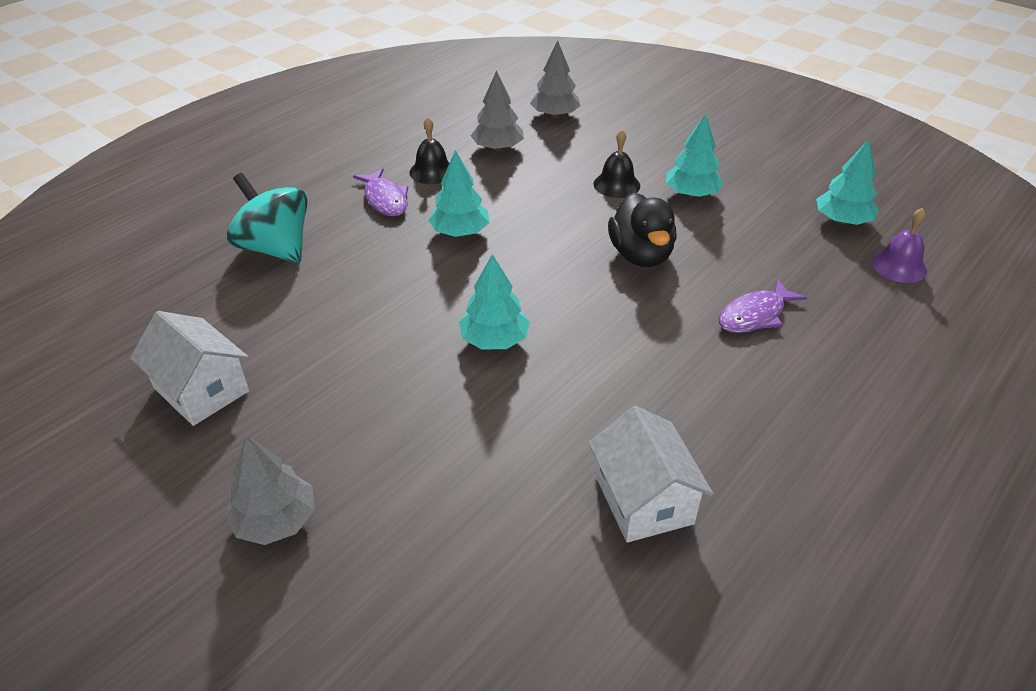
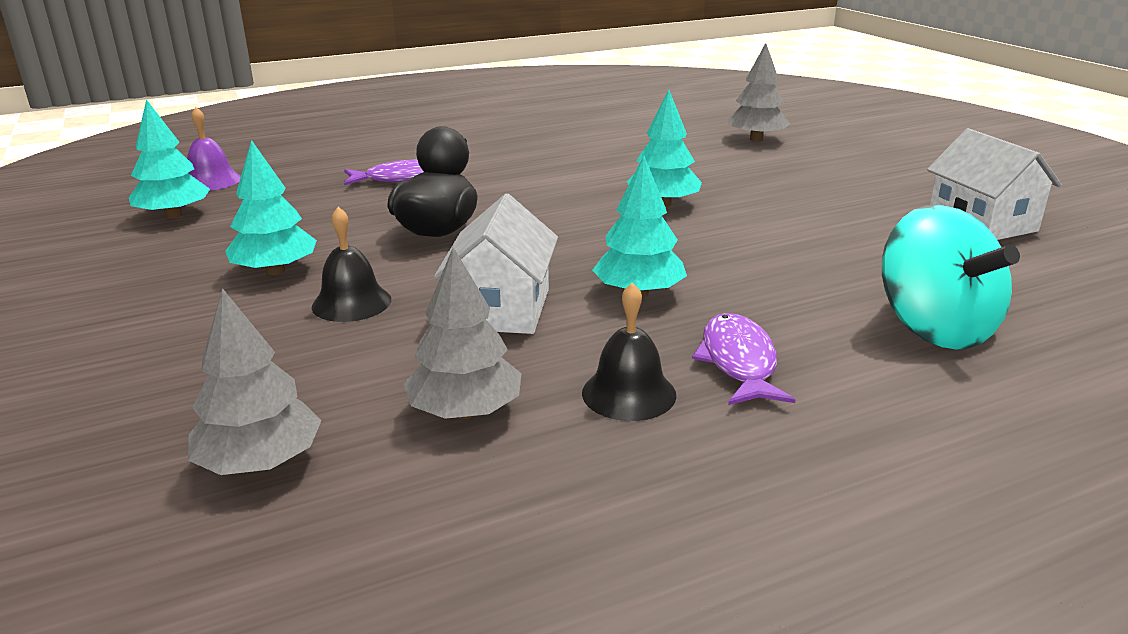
camera: 155 degrees left, 15 degrees down
(275, 521) = (884, 160): grey tree -> grey tree (756, 139)
(643, 499) = (613, 133): white house -> white house (501, 309)

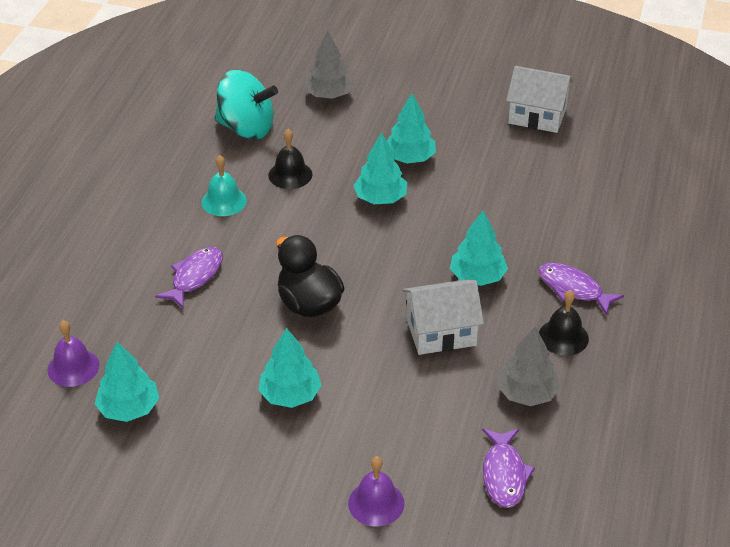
camera: 50 degrees left, 15 degrees up
(116, 386) = (376, 503): none -> purple bell
(260, 463) = (504, 474): grey tree -> purple fish
(351, 303) = (371, 382): black bell -> black bell (290, 174)
(501, 309) = (441, 332): white house -> white house turned 60 degrees counterclockwise
(525, 155) = (224, 201): none -> turquoise bell
(753, 194) = (409, 158): none -> turquoise tree
(934, 328) = (608, 214): turquoise spinning top -> turquoise spinning top (246, 128)

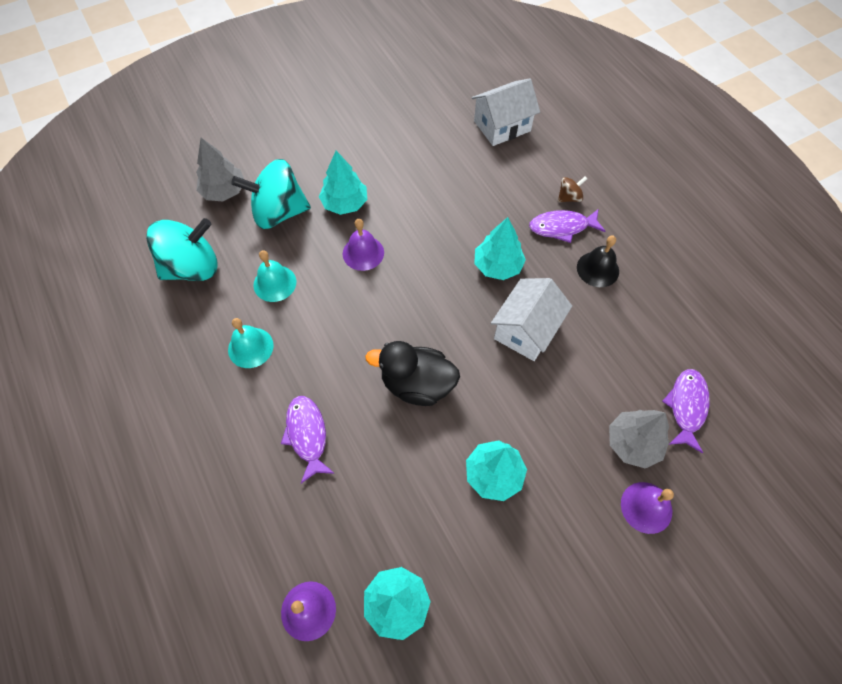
camera: 45 degrees left, 20 degrees up
(290, 174) = (275, 283): black bell -> turquoise bell
(351, 133) = (279, 212): none -> turquoise spinning top
(380, 198) = (363, 253): turquoise tree -> purple bell
(504, 474) = (686, 407): purple fish -> purple fish turned 120 degrees counterclockwise
(526, 393) = (627, 331): grey tree -> grey tree (633, 443)
(537, 116) = (389, 108): white house -> white house (502, 126)
(611, 274) = (569, 197): none -> brown spinning top

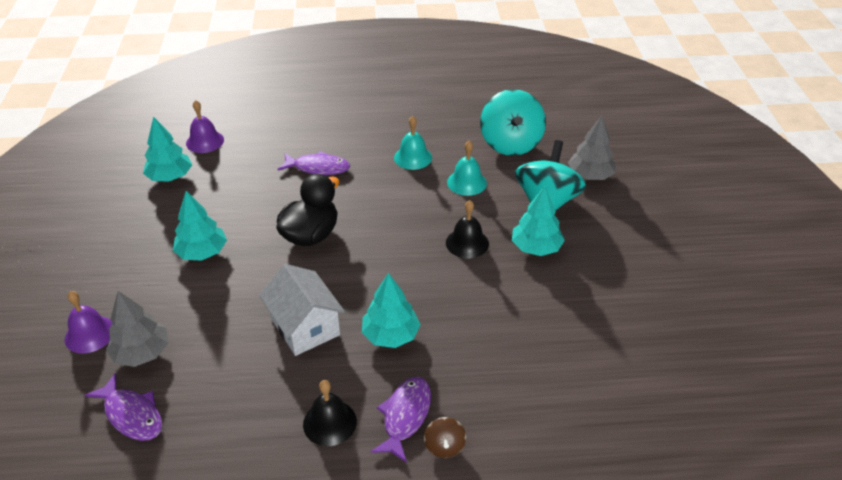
camera: 115 degrees right, 20 degrees down
(363, 253) = (467, 243): purple bell -> black bell
(502, 126) = (599, 429): white house -> none

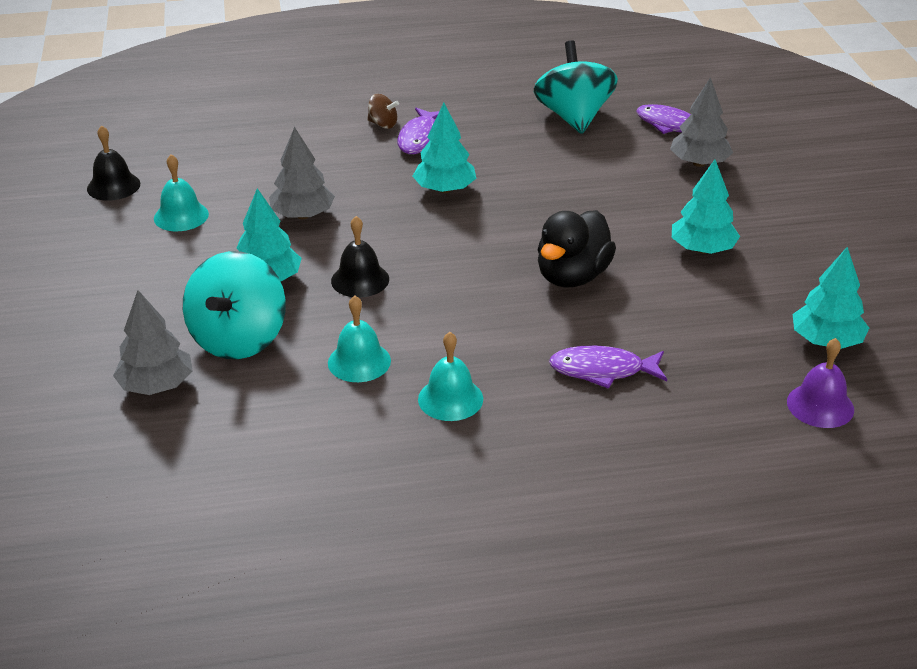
camera: 175 degrees right, 5 degrees down
(90, 334) = (766, 173): purple bell -> none
(305, 326) = (540, 191): white house -> none
(329, 422) = (489, 131): black bell -> black bell (113, 186)
(444, 446) = (383, 124): brown spinning top -> brown spinning top turned 120 degrees clockwise
(510, 144) = (279, 436): turquoise spinning top -> turquoise spinning top (574, 117)
(518, 312) = (302, 215): none -> grey tree
(625, 319) = (181, 216): none -> turquoise bell

